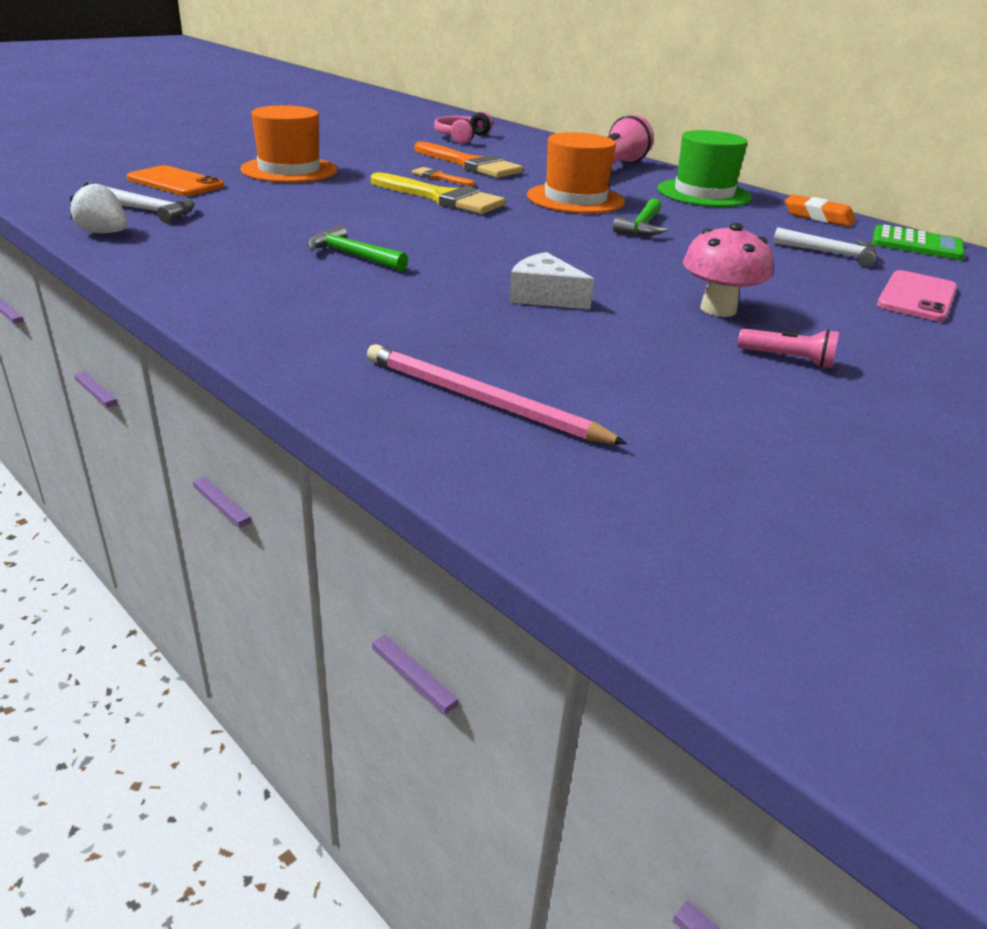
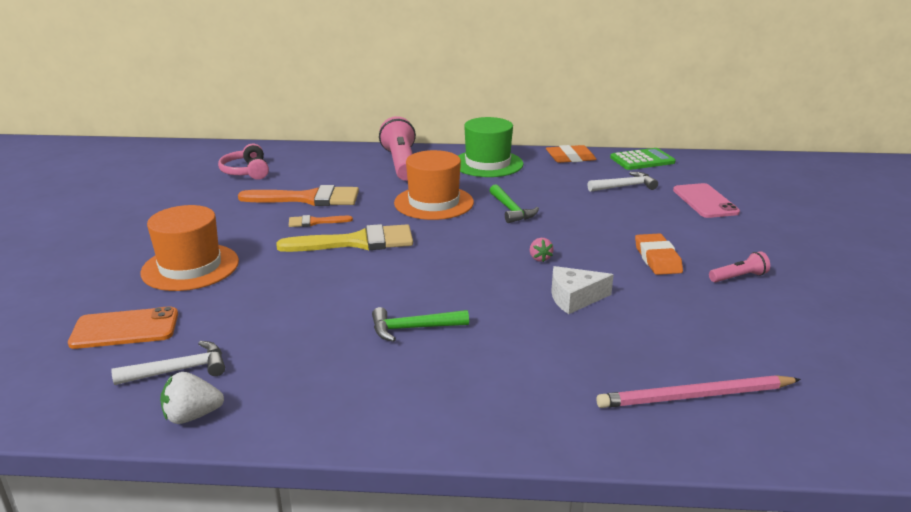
camera: 40 degrees left, 5 degrees down
(582, 262) = (539, 258): none -> pink strawberry
(718, 309) = (657, 259): pink mushroom -> orange eraser

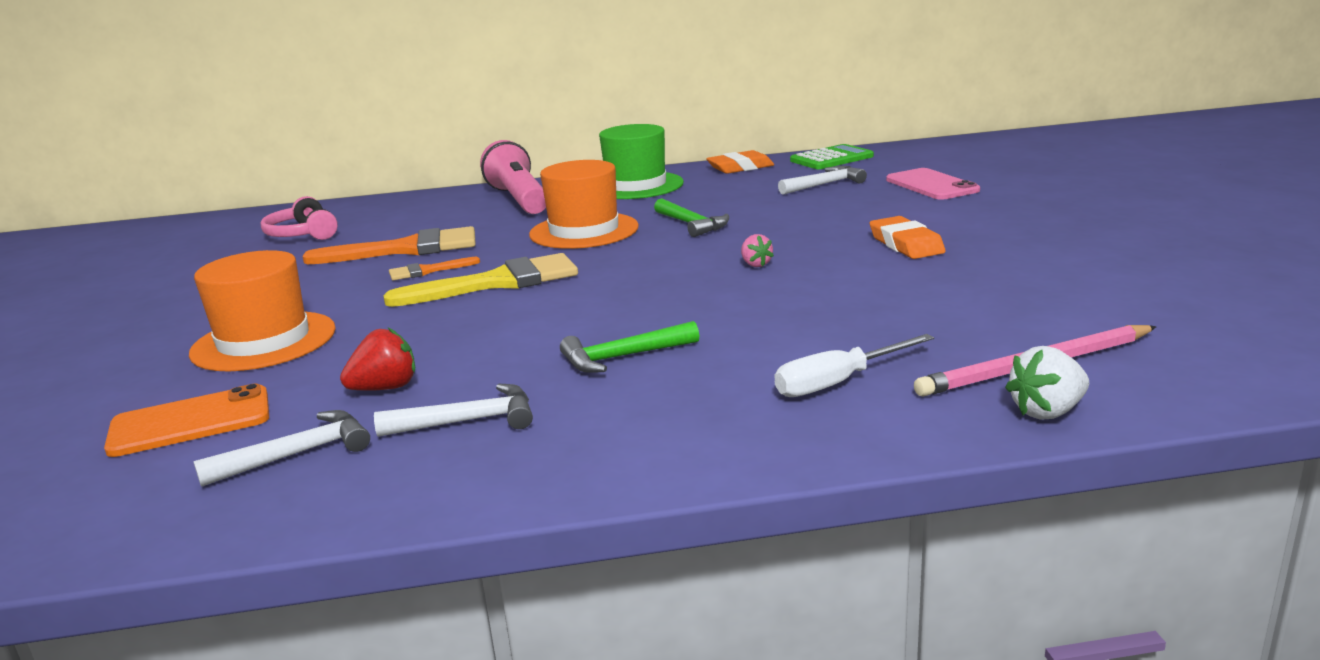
camera: 10 degrees left, 5 degrees down
(192, 416) = (341, 502): white strawberry -> white strawberry (1047, 412)
(251, 325) = (385, 388): none -> red strawberry
(292, 365) = (467, 421): none -> white hammer
(548, 382) = (838, 382): none -> white screwdriver
(574, 298) = (823, 296): white cheese -> none
(738, 277) = (1016, 247): pink flashlight -> none

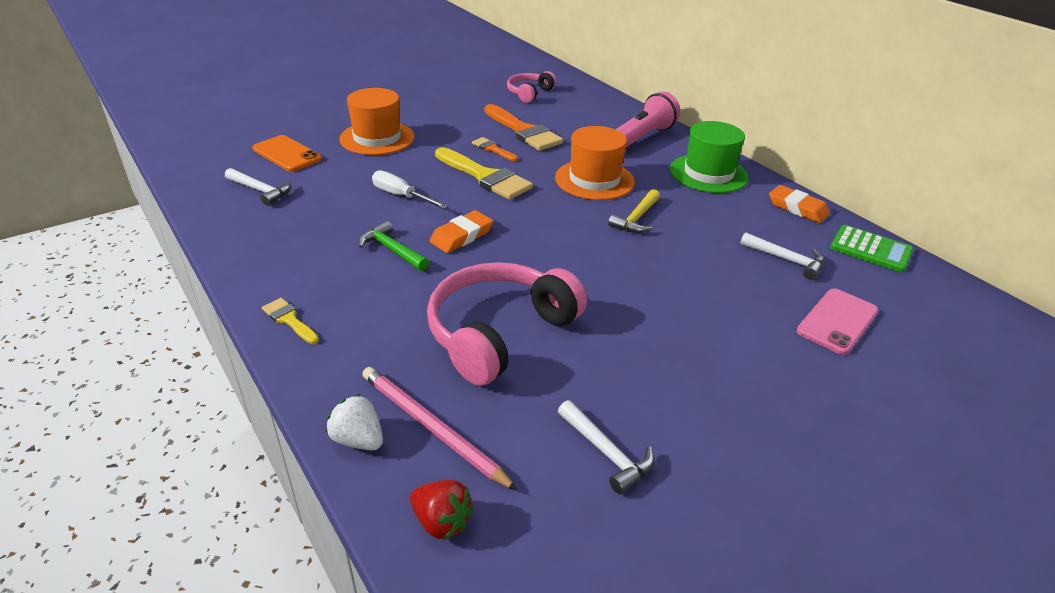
camera: 60 degrees right, 15 degrees up
(385, 388) = (332, 189): red strawberry -> red strawberry (441, 522)
(467, 421) = (301, 224): white hammer -> white hammer (606, 453)
(691, 224) = (636, 218): green hammer -> yellow hammer
(746, 446) = (289, 320): none -> yellow brush
(755, 264) = (569, 264): pink strawberry -> none
(838, 382) = (379, 339): white screwdriver -> white screwdriver (401, 196)
(868, 313) = (499, 333): none -> pink headphones
(906, 244) = (657, 329): orange eraser -> orange eraser (461, 236)

